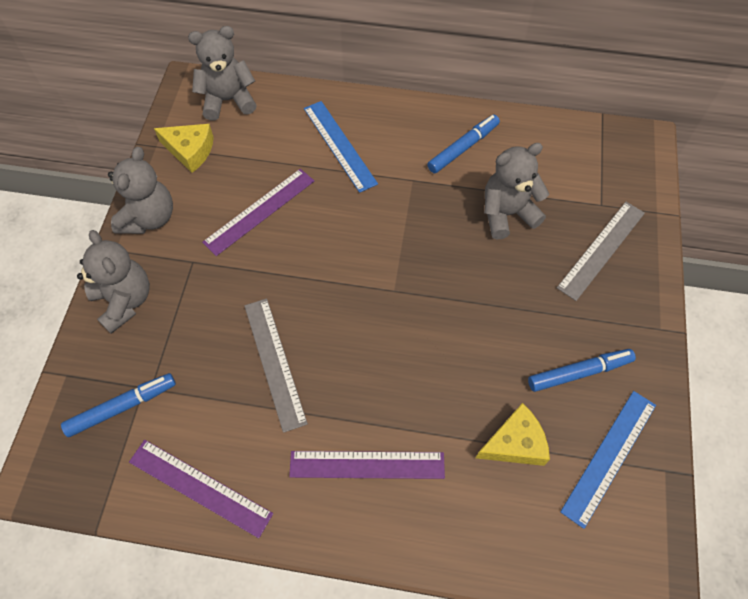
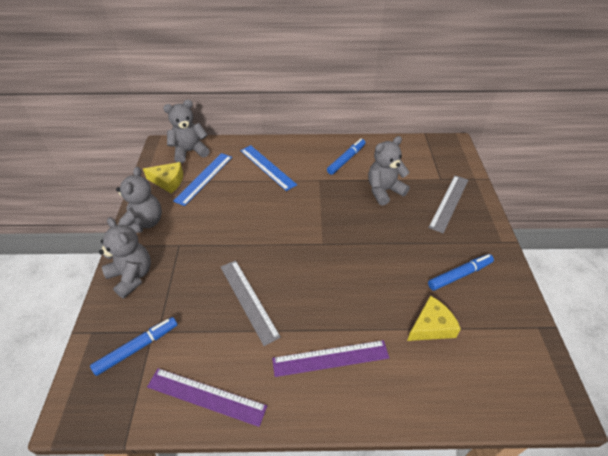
camera: 10 degrees left, 15 degrees down
(260, 211) = (221, 209): purple ruler -> none
(609, 456) = (497, 324): blue ruler -> blue ruler (204, 178)

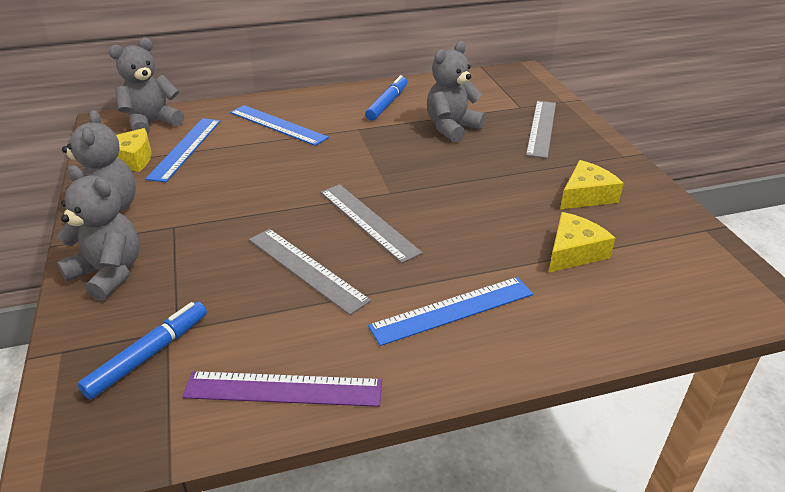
camera: 15 degrees left, 10 degrees down
(300, 267) = (368, 221): none -> grey ruler
(330, 358) = (452, 310): purple ruler -> blue ruler
(459, 275) = (586, 195): blue marker -> yellow cheese

